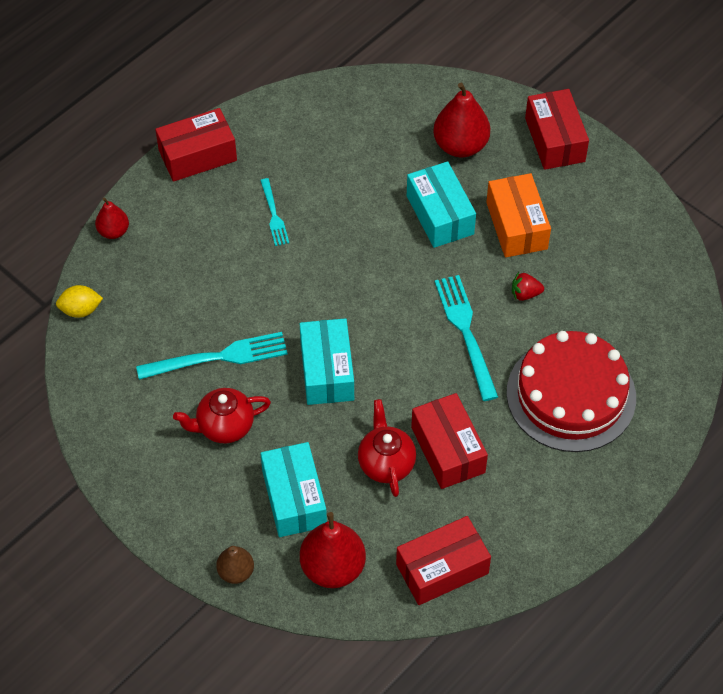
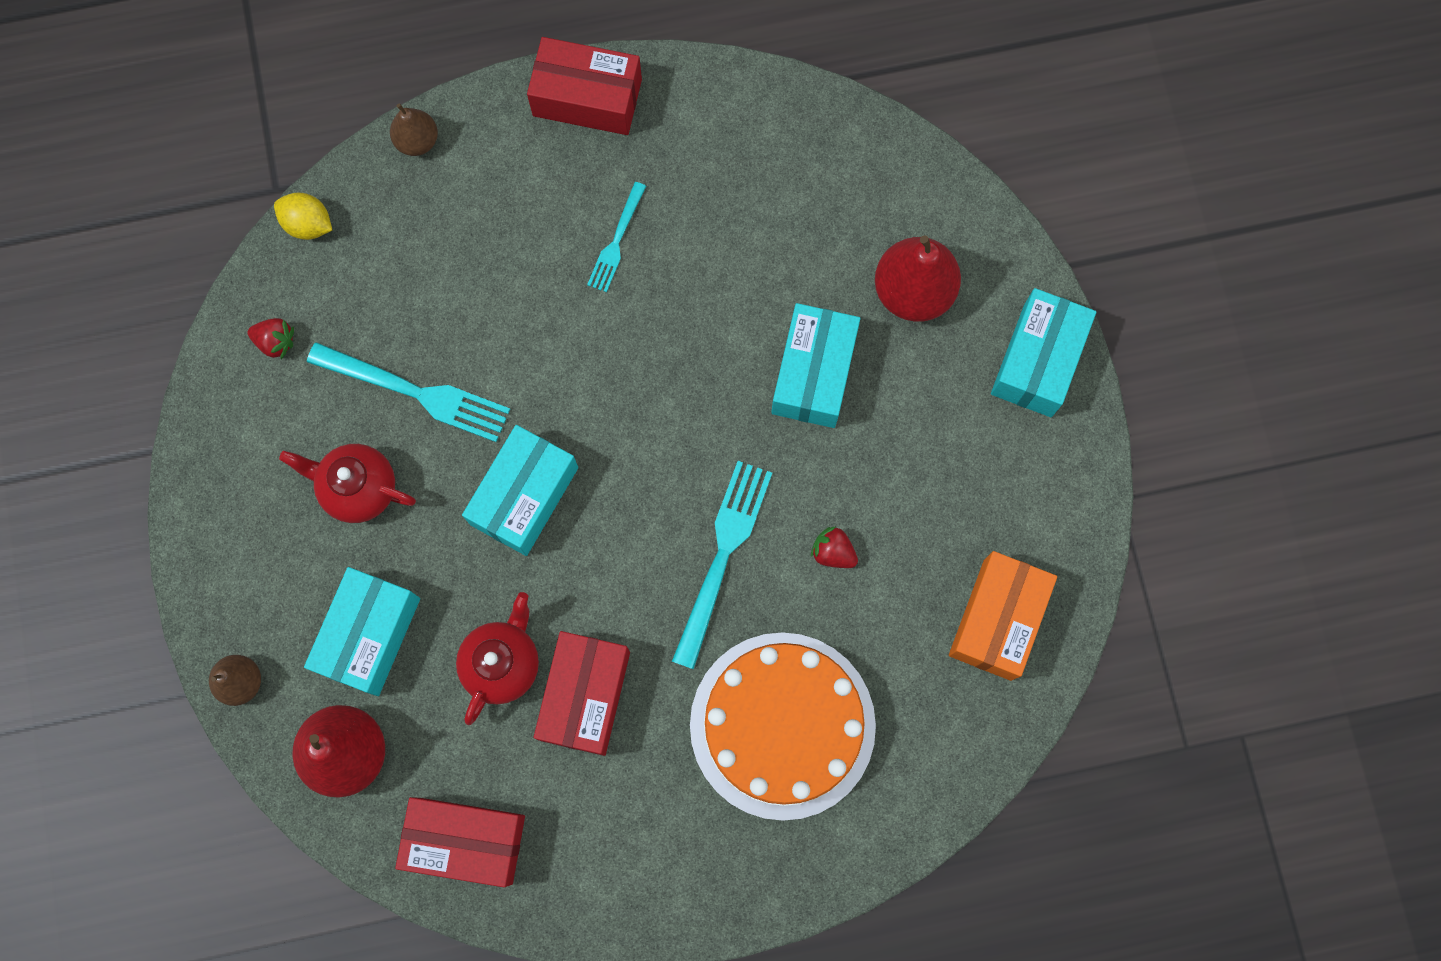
camera: 35 degrees right, 20 degrees up
(110, 381) = (276, 342): none -> red strawberry
(113, 231) = (417, 141): red pear -> brown pear
(516, 225) = (895, 451): orange box -> orange box (997, 619)
(555, 140) = (1037, 360): red box -> turquoise box
(571, 395) = (782, 725): red cake -> orange cake

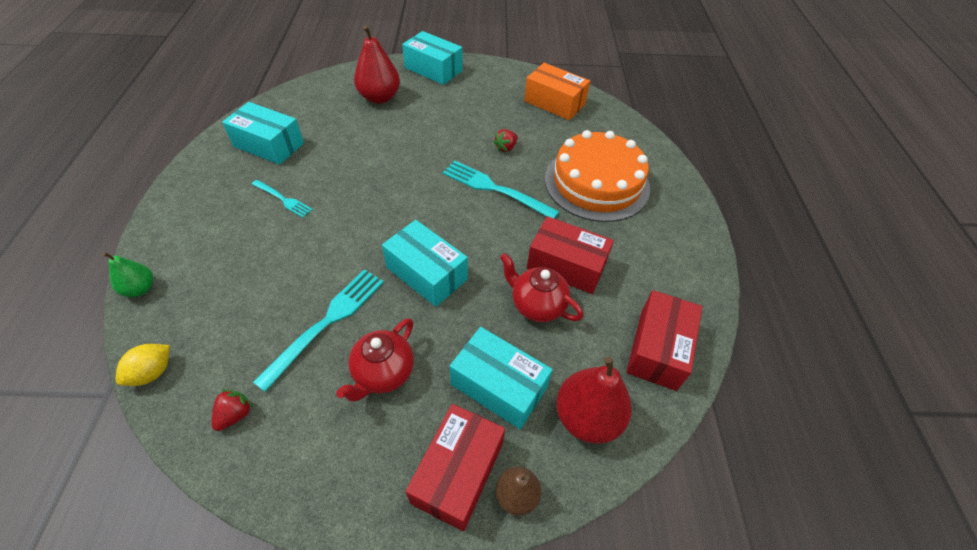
camera: 80 degrees left, 25 degrees down
(417, 141) = (140, 289): brown pear -> green pear
(587, 97) = (181, 196): red box -> red box (458, 472)
(813, 373) = (405, 137): turquoise box -> turquoise box (269, 145)

